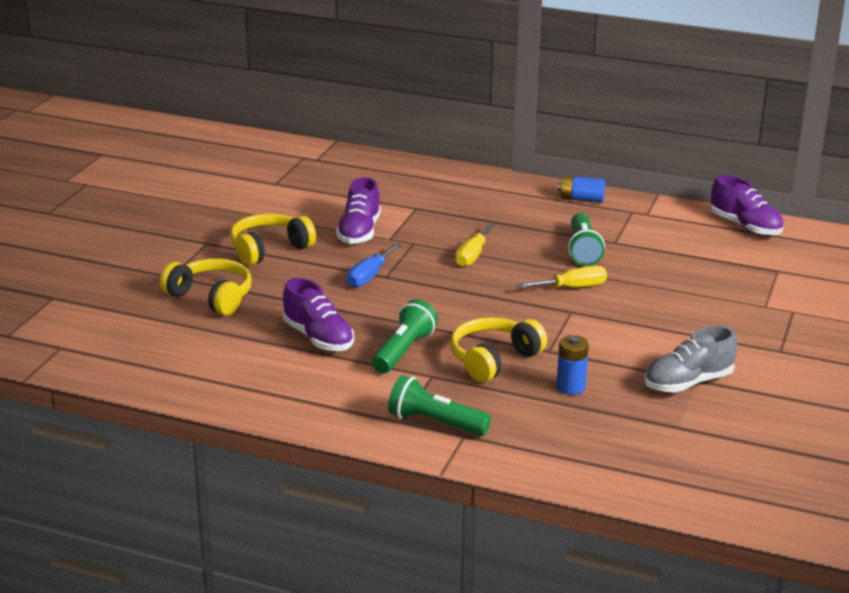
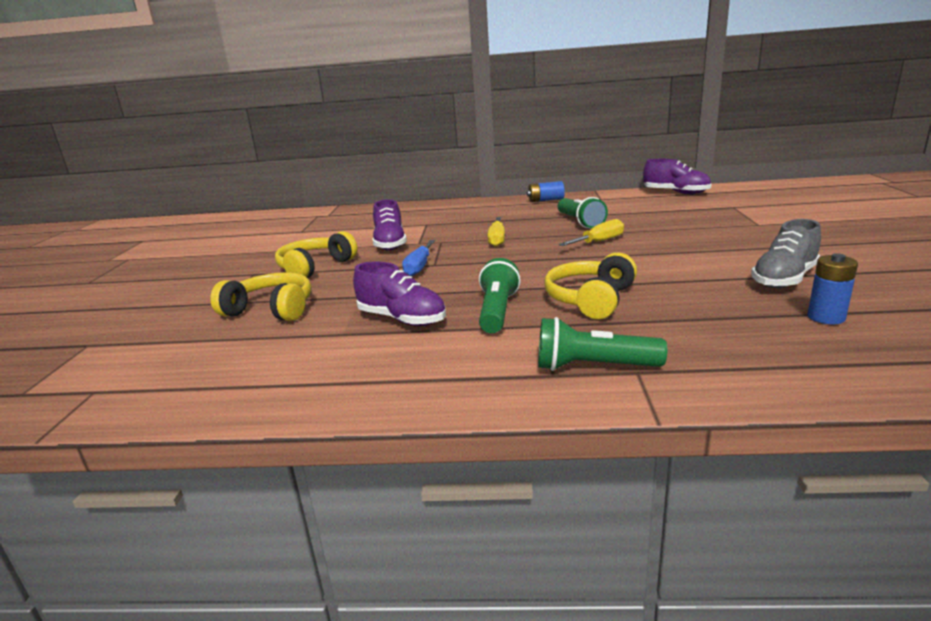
camera: 15 degrees left, 5 degrees down
(570, 387) = (688, 304): blue battery -> blue battery (826, 317)

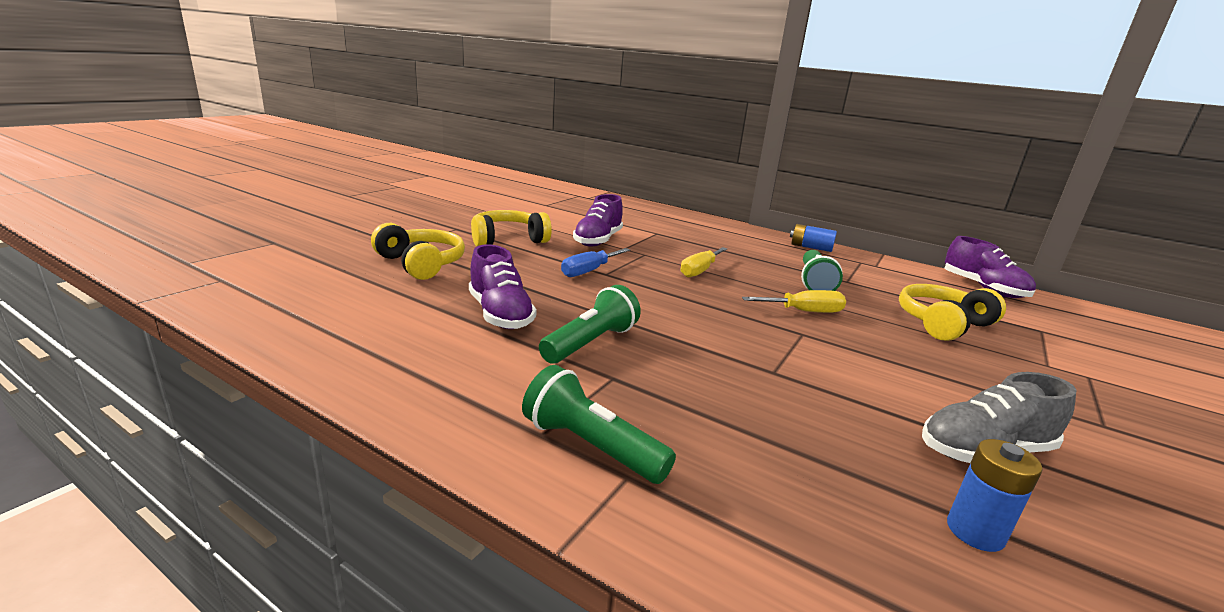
camera: 25 degrees right, 0 degrees up
(591, 299) = (700, 371): yellow headphones -> yellow headphones (942, 323)

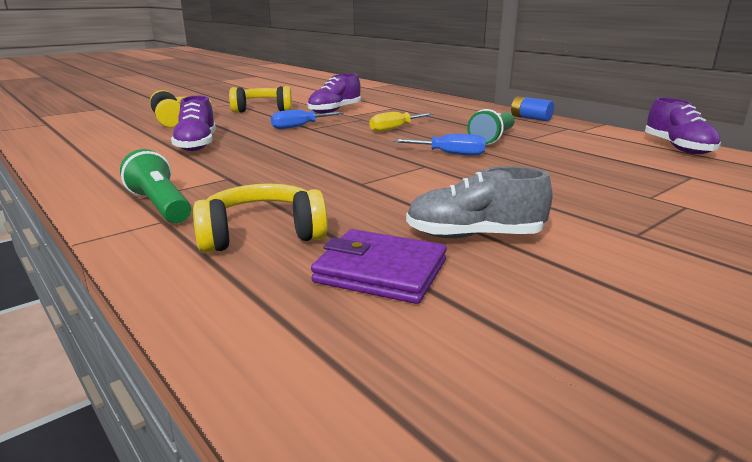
camera: 20 degrees right, 0 degrees up
(591, 343) = (240, 161): green flashlight -> none
(804, 311) = (450, 154): yellow screwdriver -> blue screwdriver
(942, 323) = (581, 167): yellow headphones -> yellow headphones (262, 234)
(975, 532) = (380, 271): blue battery -> purple wallet

